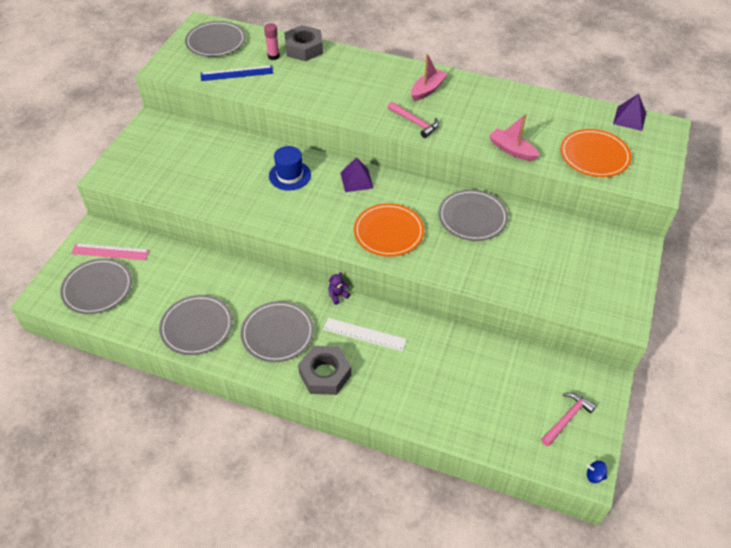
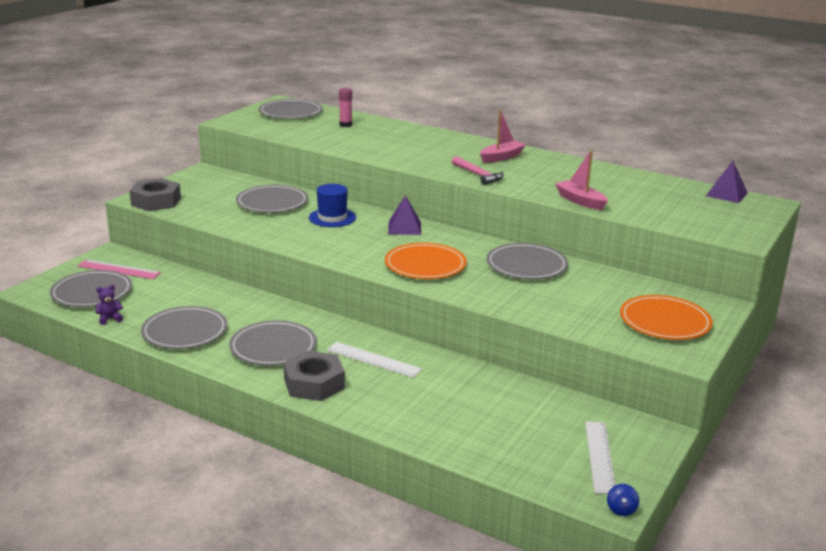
camera: 10 degrees right, 25 degrees down
(229, 161) = (272, 202): none -> grey plate
(237, 73) = (302, 131): blue ruler -> none
(304, 48) = (380, 123): grey nut -> grey nut (156, 201)
(338, 295) = (354, 328): purple teddy bear -> purple teddy bear (110, 319)
(567, 418) = (600, 456): pink hammer -> white ruler
(594, 155) = (676, 213): orange plate -> orange plate (665, 321)
(594, 476) = (621, 510): blue spinning top -> blue spinning top turned 105 degrees counterclockwise

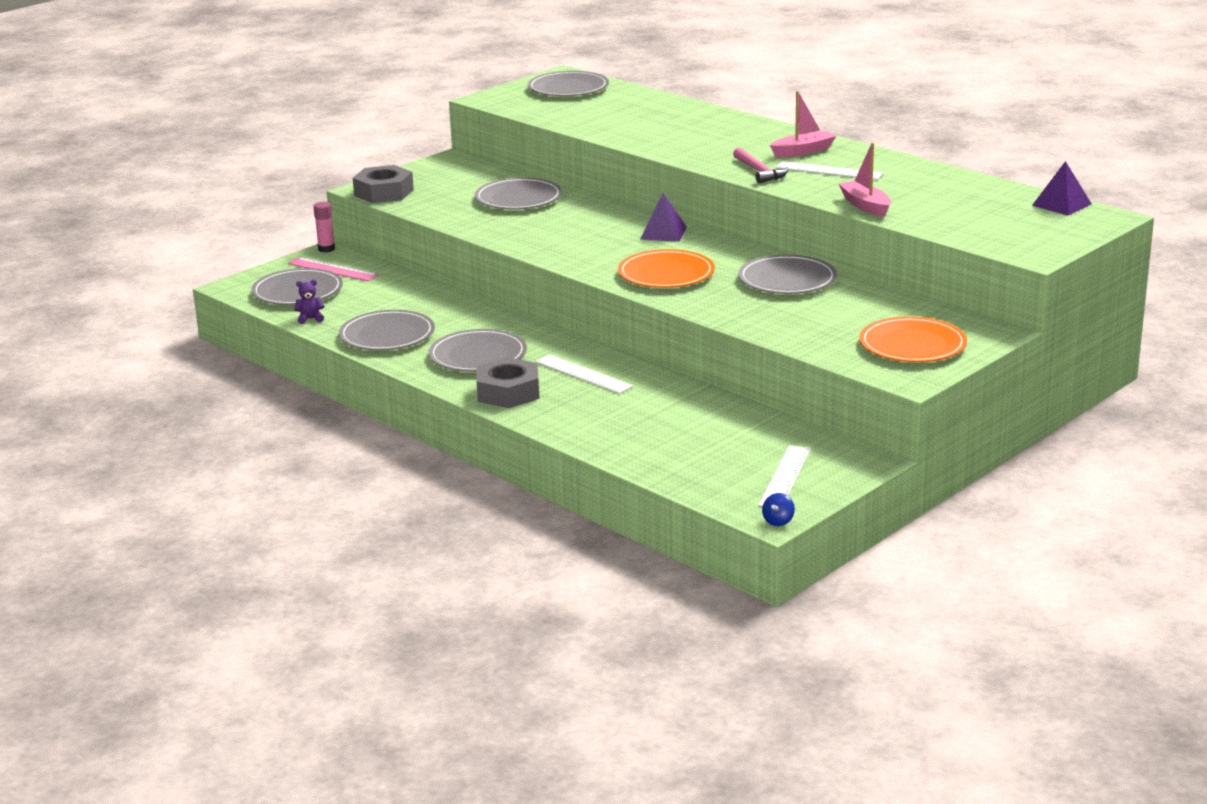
camera: 15 degrees right, 0 degrees up
(332, 217) = (582, 218): blue hat -> none
(345, 125) = (629, 106): pink glue stick -> pink glue stick (326, 249)
(531, 172) = (829, 171): none -> white ruler

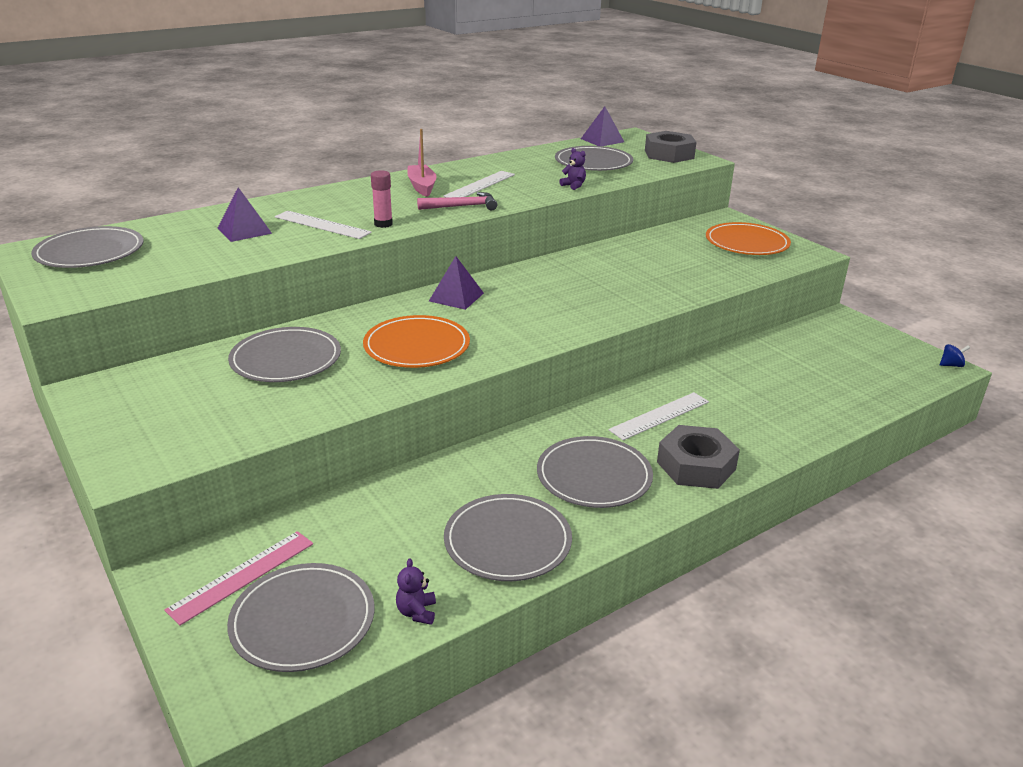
camera: 80 degrees left, 5 degrees up
(326, 249) = (154, 577): pink glue stick -> pink glue stick (383, 224)
(384, 192) = (163, 453): grey nut -> grey nut (669, 154)
(641, 116) = (244, 230): none -> purple pyramid
(666, 274) = (564, 308): orange plate -> orange plate (417, 346)
(778, 521) = (951, 365): blue spinning top -> blue spinning top turned 45 degrees counterclockwise
(785, 477) = (873, 351): white ruler -> white ruler (322, 225)
(787, 279) = (601, 263): grey plate -> grey plate (593, 162)
(865, 206) = (573, 186): pink boat -> purple teddy bear

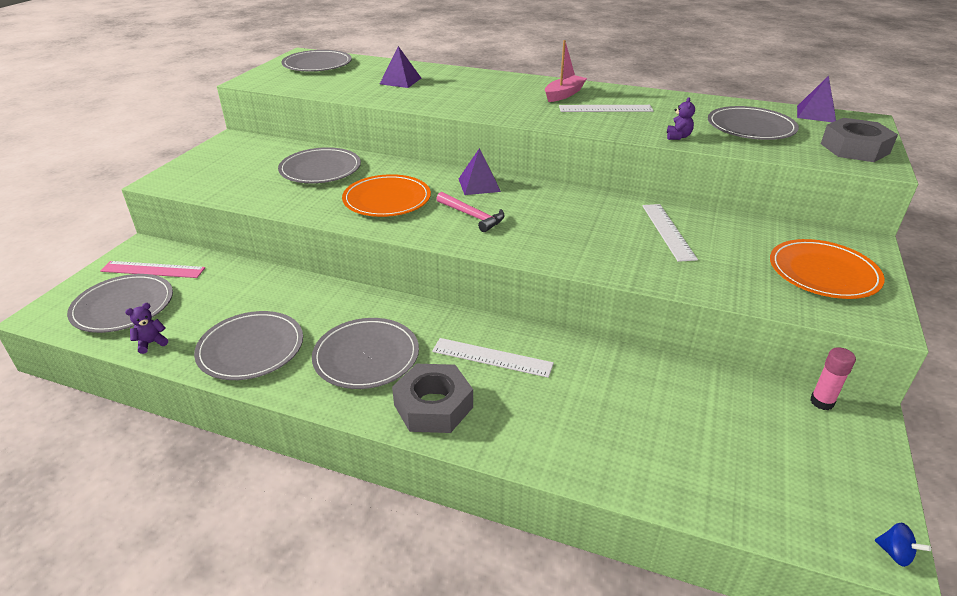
camera: 55 degrees right, 5 degrees up
(322, 225) = (443, 94): white ruler -> white ruler (668, 231)
(383, 224) = (474, 107): pink glue stick -> pink glue stick (822, 402)
(462, 206) = (551, 117): pink hammer -> pink hammer (472, 216)

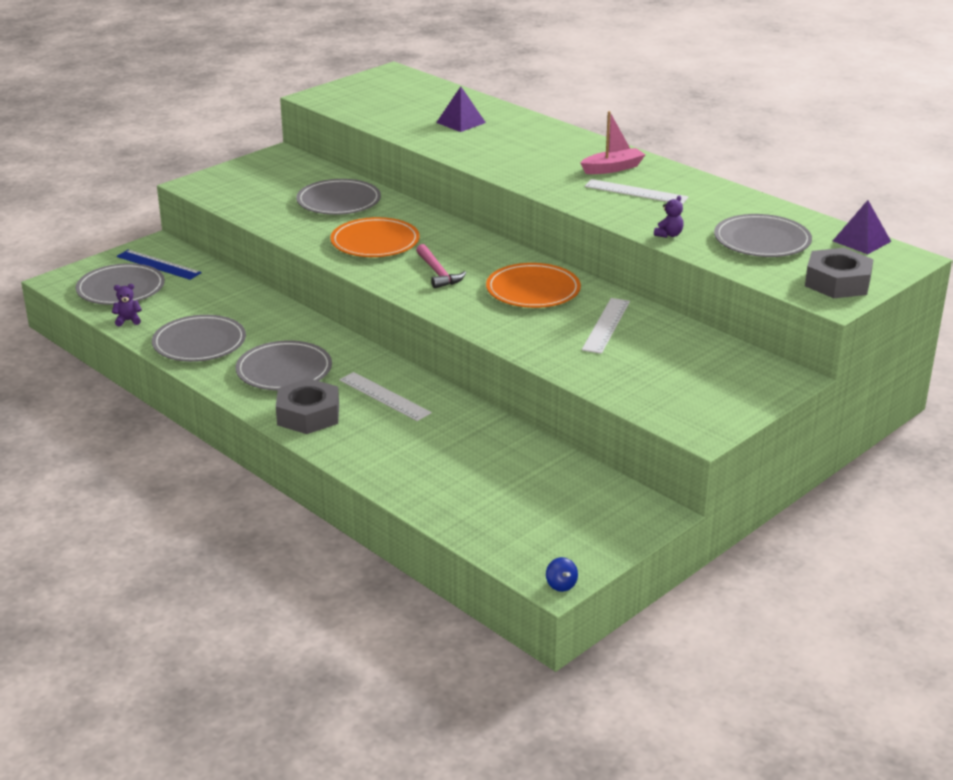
camera: 25 degrees right, 5 degrees down
(153, 270) = (158, 265): pink ruler -> blue ruler
(317, 64) = (395, 88): grey plate -> none
(479, 185) = (473, 246): purple pyramid -> none
(822, 402) = (632, 497): pink glue stick -> none
(823, 272) = (707, 390): orange plate -> orange plate (533, 290)

